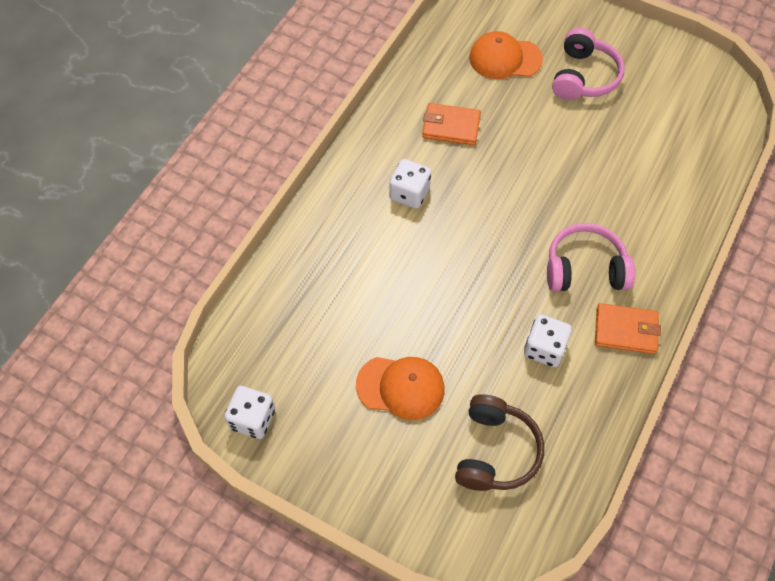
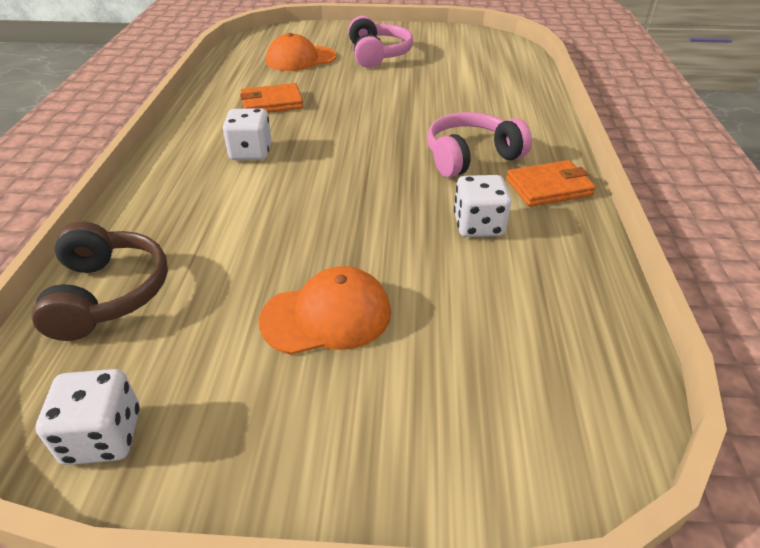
camera: 25 degrees left, 20 degrees down
(495, 451) = (495, 340): brown headphones -> brown headphones (108, 294)

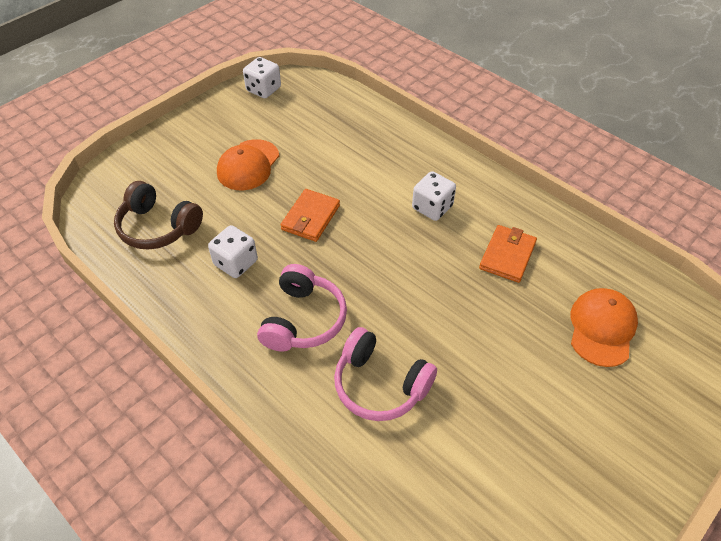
camera: 130 degrees right, 10 degrees up
(108, 294) = (344, 110): brown headphones -> brown headphones (158, 227)
(378, 55) = (566, 403): pink headphones -> pink headphones (380, 385)
(548, 187) = (223, 332): orange wallet -> orange wallet (311, 217)

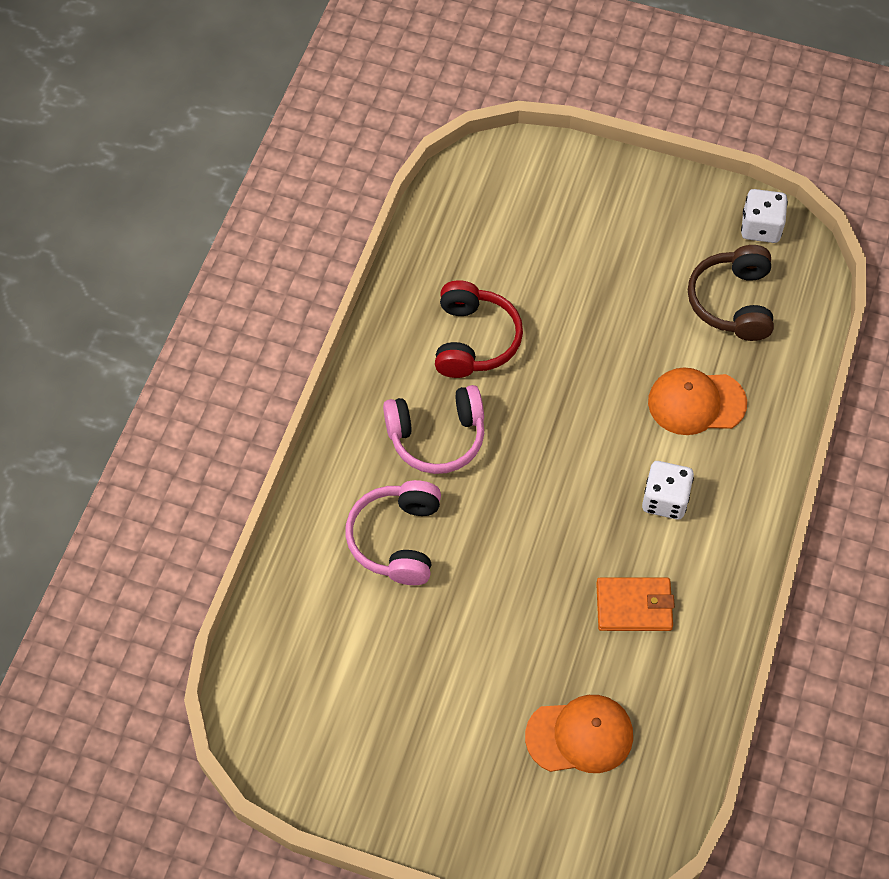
camera: 65 degrees right, 10 degrees up
(158, 227) = (480, 243): brown headphones -> brown headphones (732, 302)
(236, 263) = (474, 340): white dice -> red headphones
(248, 165) = (619, 279): orange cap -> orange cap (696, 402)
(311, 217) = (576, 380): orange wallet -> none

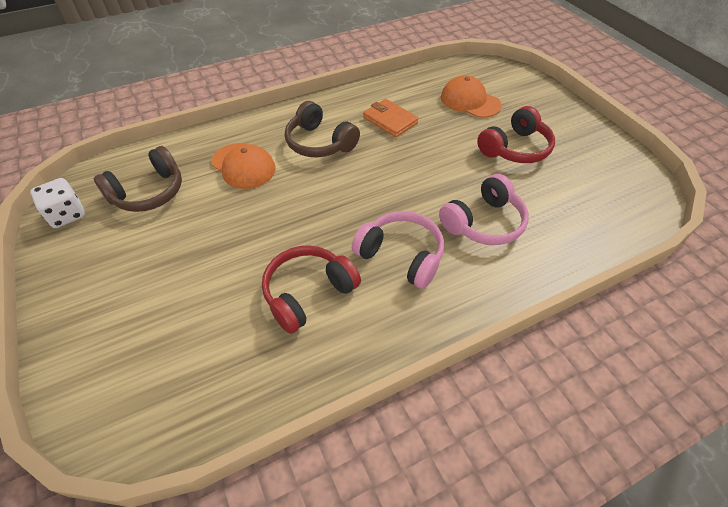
camera: 135 degrees left, 10 degrees down
(452, 686) = (515, 148): none -> red headphones
(665, 500) = (319, 143): white dice -> brown headphones

